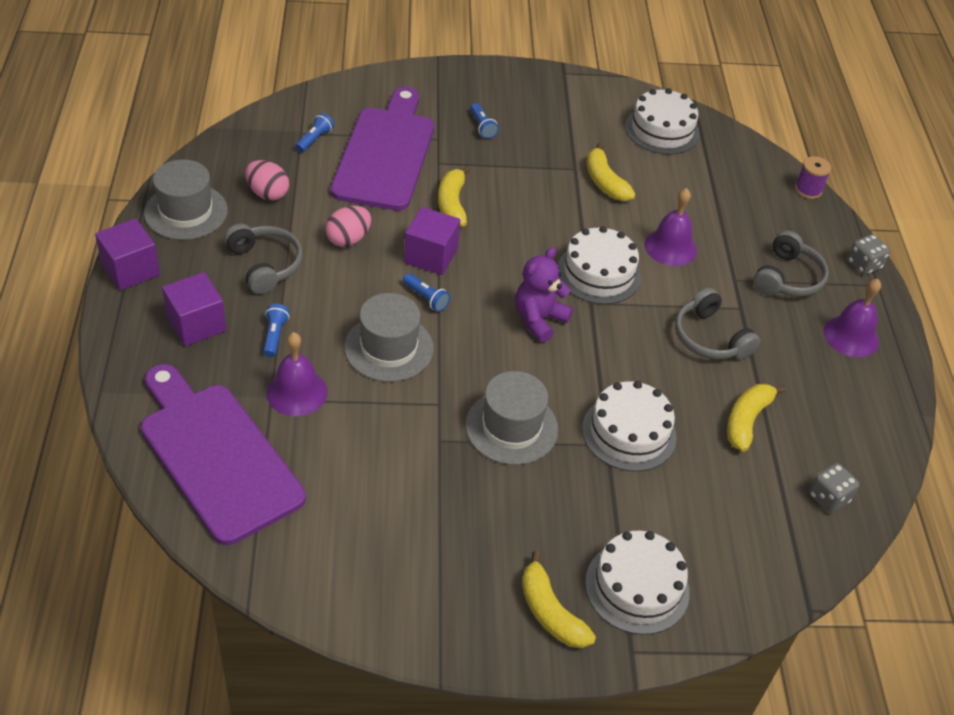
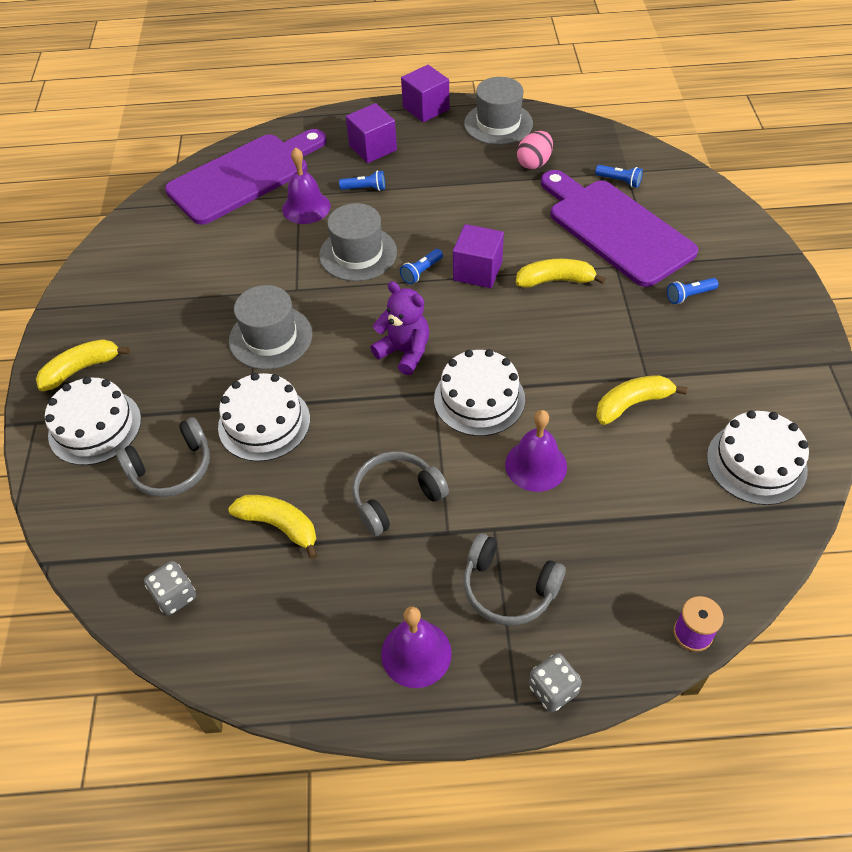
camera: 95 degrees right, 5 degrees up
(265, 265) = (445, 173): grey headphones -> grey headphones (172, 468)
(348, 239) = (487, 216): pink egg -> none
(386, 154) = (615, 229): purple cutting board -> purple cutting board turned 135 degrees counterclockwise

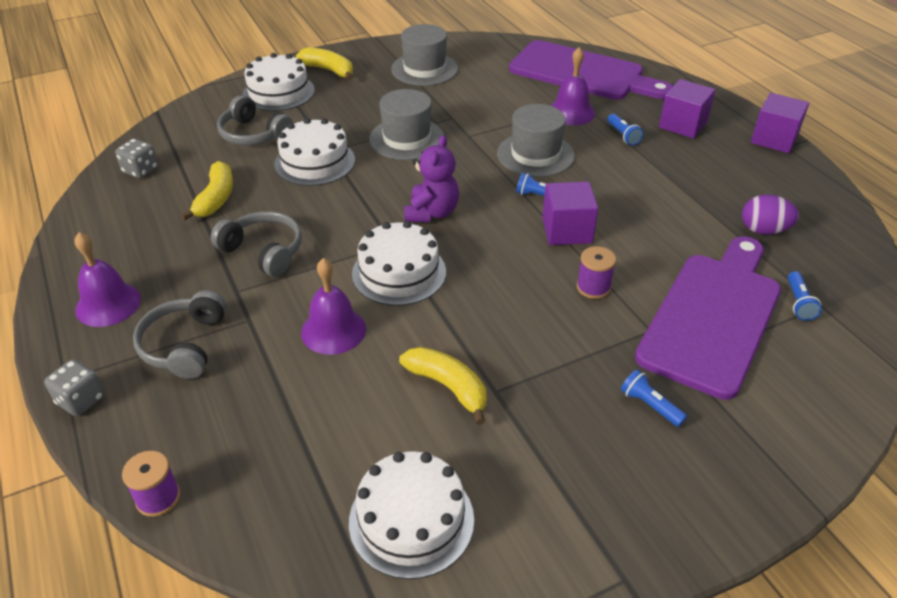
camera: 65 degrees right, 10 degrees down
(498, 124) = (801, 190): grey hat -> grey hat (424, 69)
(534, 163) = (763, 230): pink egg -> purple egg
(555, 280) = (593, 287): yellow banana -> purple spool

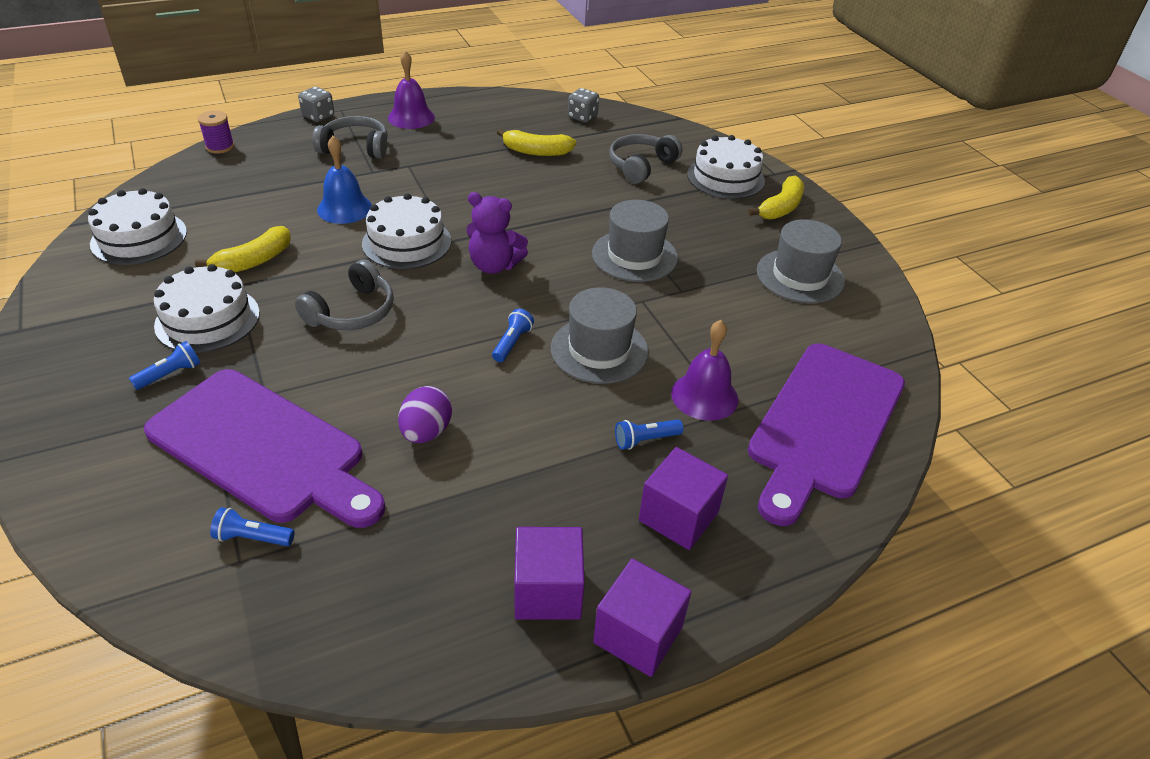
camera: 90 degrees right, 0 degrees up
(264, 251) = (456, 176): grey headphones -> grey headphones (352, 312)
(315, 162) = (591, 199): white cake -> white cake (207, 319)
(333, 330) = (344, 208): purple bell -> blue bell
(567, 230) = (444, 356): purple cube -> purple cube (547, 591)
(593, 287) = (344, 362): purple spool -> none
(763, 230) = (402, 544): purple egg -> purple egg (426, 432)

